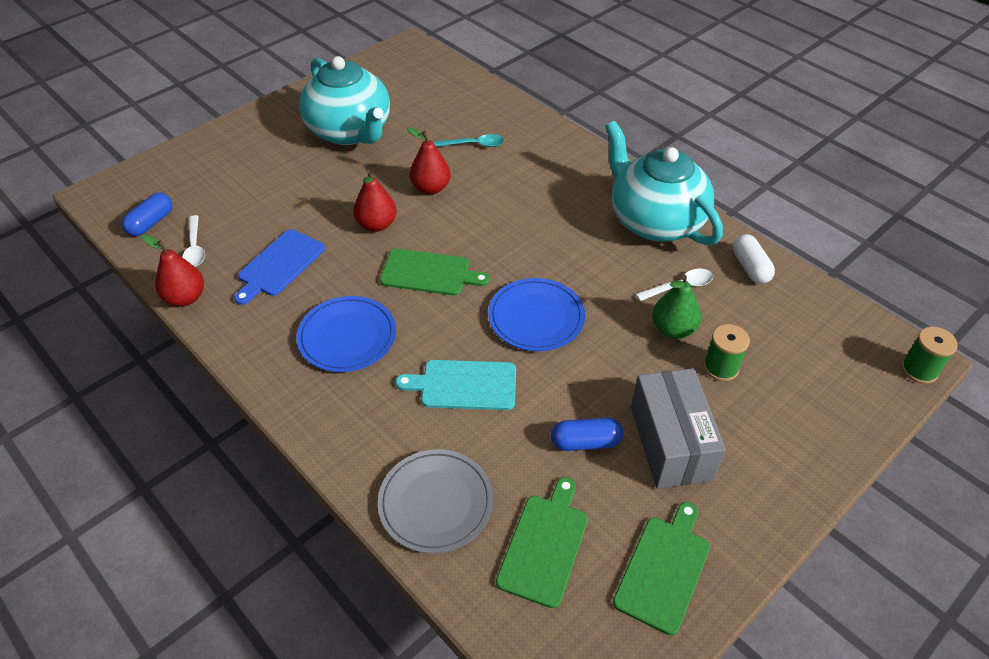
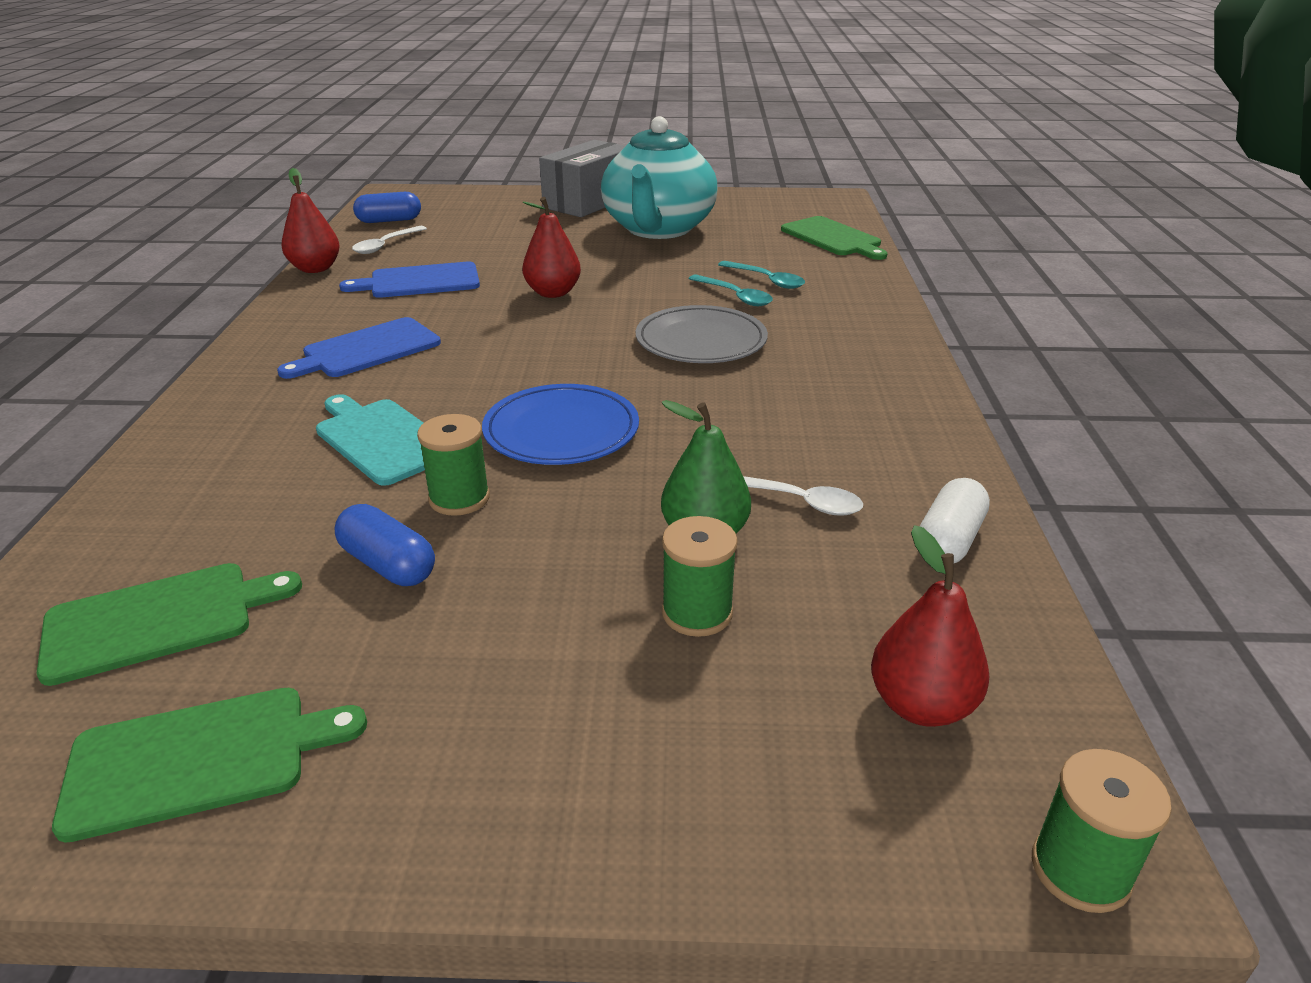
camera: 45 degrees right, 15 degrees down
(347, 337) = (367, 350): blue plate -> blue cutting board
(429, 273) = (528, 345): green cutting board -> green cutting board (833, 238)
(431, 188) = (656, 291): red pear -> red pear (921, 705)
(436, 503) = (164, 507): grey plate -> grey plate (701, 341)
(477, 168) = (735, 296): none -> turquoise spoon
(556, 388) = (459, 498): none -> green spool
(655, 221) = (879, 427): turquoise teapot -> none
(671, 443) = (476, 639): grey box -> grey box (589, 202)

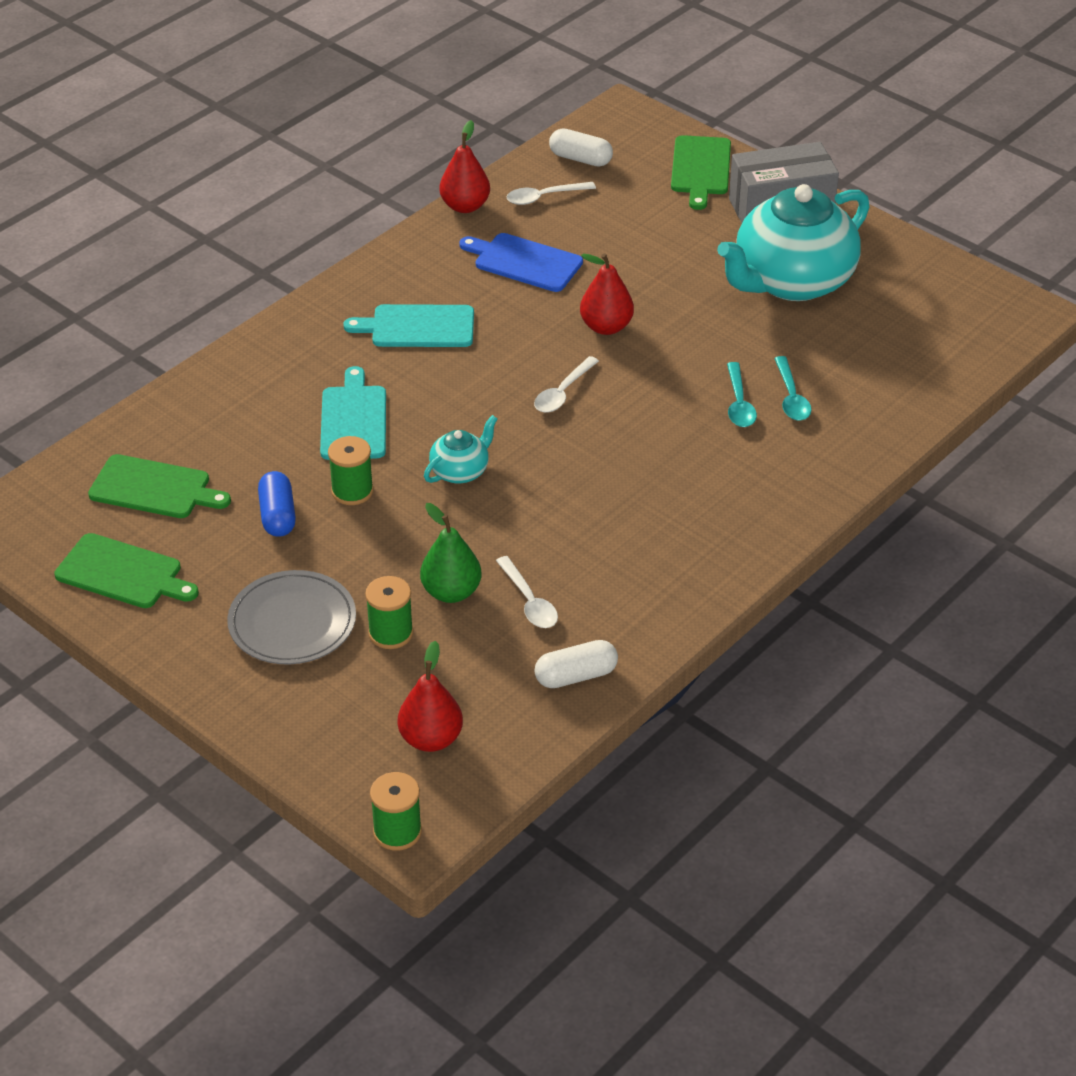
camera: 40 degrees right, 10 degrees up
(367, 350) = (418, 327): blue cutting board -> turquoise cutting board
(389, 220) = (580, 159): blue capsule -> white capsule
(561, 431) = (460, 471): blue plate -> turquoise teapot
(578, 341) = (563, 392): none -> white spoon
(701, 341) = (648, 438): grey plate -> grey plate (292, 622)
(833, 238) = (931, 372): green cutting board -> green cutting board (700, 169)

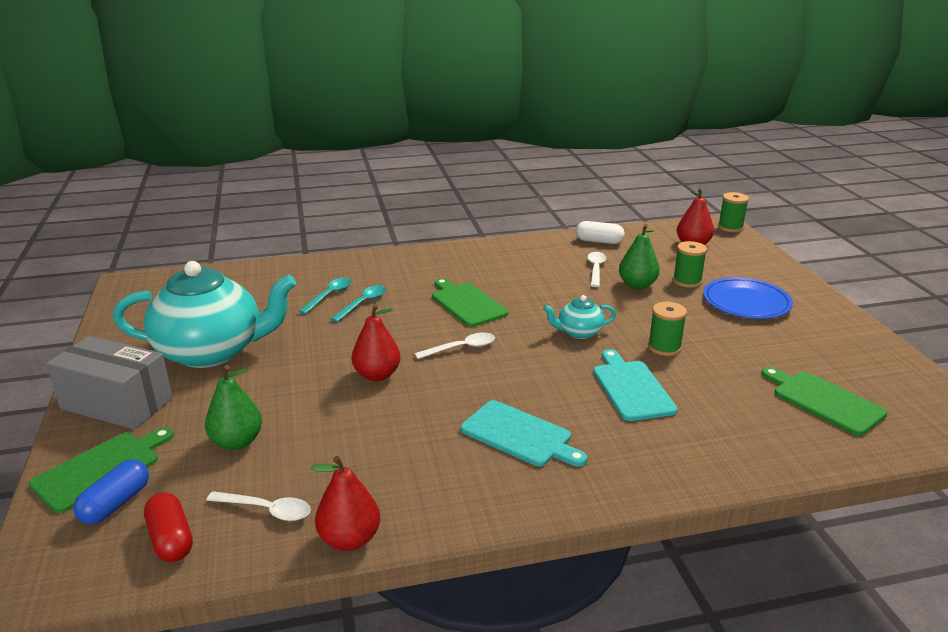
camera: 145 degrees left, 15 degrees down
(123, 573) = (862, 359): green cutting board -> green cutting board (467, 303)
(277, 515) = (728, 352): blue capsule -> blue capsule (116, 504)
(292, 622) = (746, 302): grey plate -> blue plate
(353, 420) = (631, 388): turquoise cutting board -> turquoise cutting board turned 135 degrees clockwise
(524, 262) = (369, 451): blue cutting board -> none
(580, 159) = (171, 539): white capsule -> red capsule
(636, 225) = (237, 442): none -> green pear

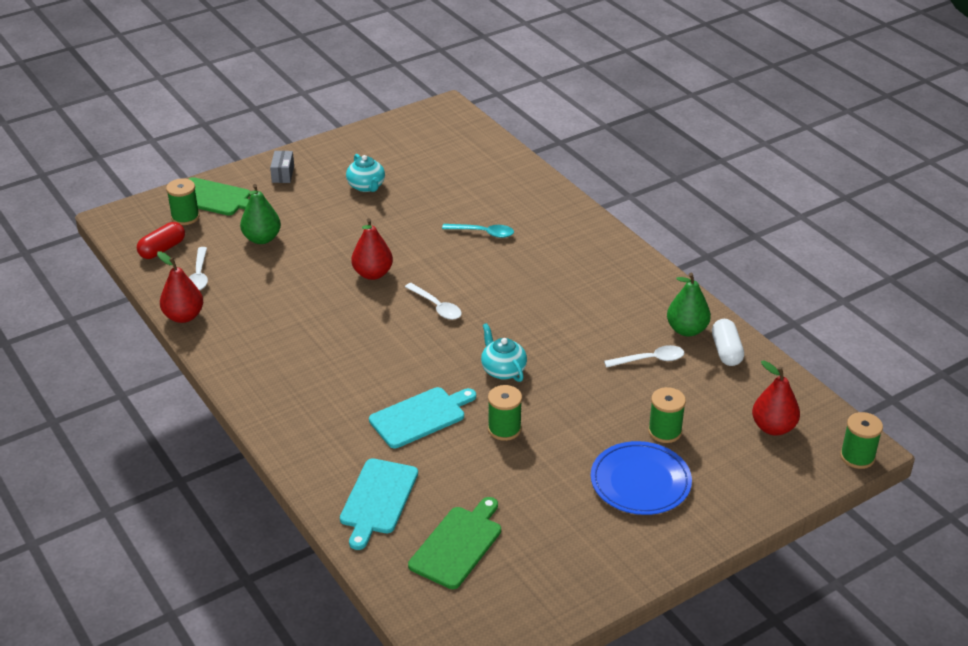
camera: 70 degrees right, 10 degrees up
(116, 504) = (185, 217): blue capsule -> green spool
(117, 403) = (283, 174): grey box -> grey box, size x0.45
(212, 351) = (366, 186): turquoise teapot -> turquoise teapot, size x0.44
(329, 295) = (486, 211): turquoise spoon -> none
(467, 303) = (519, 291): green cutting board -> none
(519, 435) = (323, 365): turquoise cutting board -> turquoise cutting board (378, 499)
(637, 285) = (630, 395): green pear -> green pear (687, 330)

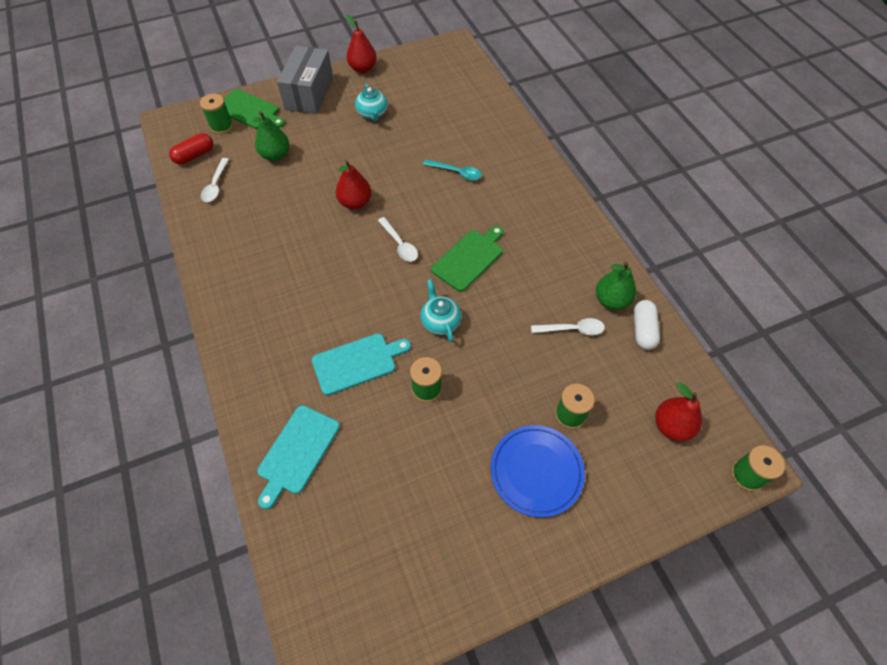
camera: 10 degrees right, 20 degrees up
(184, 316) = (191, 226): red pear -> red pear (363, 68)
(283, 174) = (309, 94): grey box -> grey box, size x2.22
(457, 544) = (354, 519): green cutting board -> green cutting board (469, 258)

